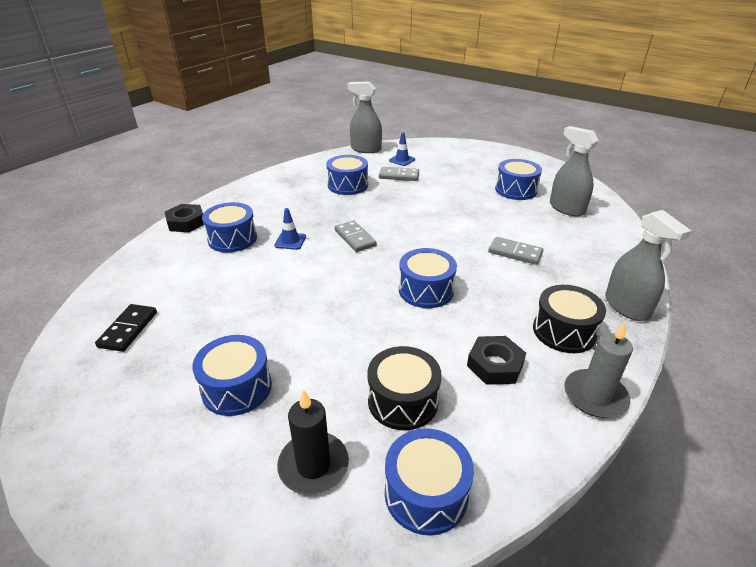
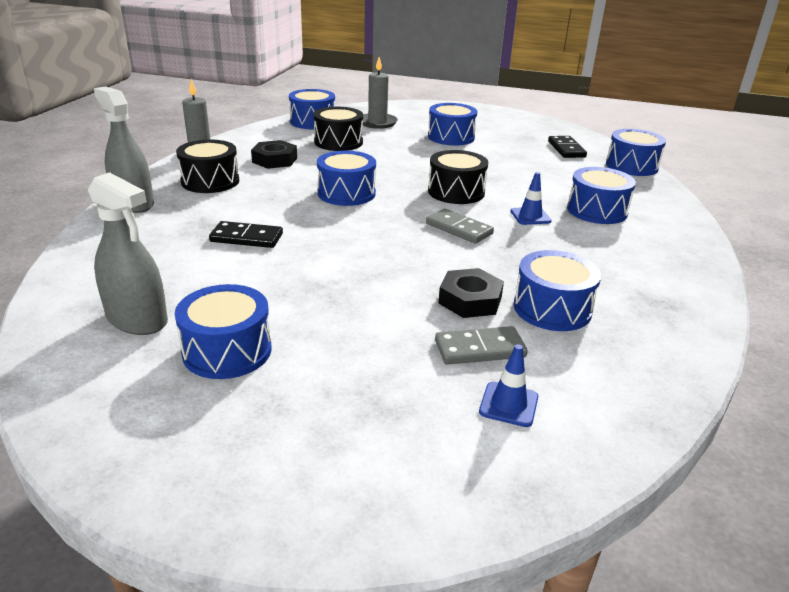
camera: 160 degrees right, 5 degrees down
(110, 287) = (631, 166): none -> blue drum
(186, 222) = (679, 219): black nut -> black nut (470, 300)
(313, 465) = (377, 123): black candle -> grey candle
(324, 276) = (456, 192): none -> black drum
(366, 149) = (630, 433): grey spray bottle -> none
(515, 253) = (246, 238): grey domino -> black domino

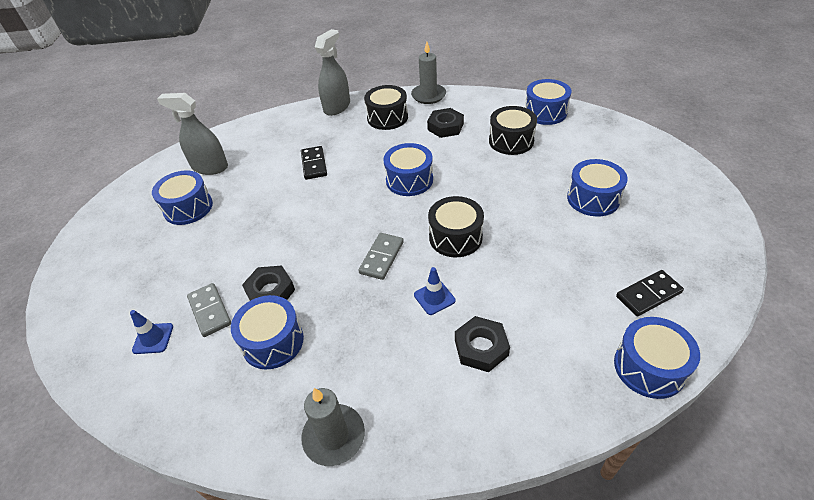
camera: 75 degrees right, 15 degrees up
(137, 320) = (210, 167): grey spray bottle -> grey spray bottle turned 90 degrees clockwise
(377, 123) = (582, 144): grey candle -> grey candle (334, 436)
(597, 211) = (481, 347): blue drum -> black nut

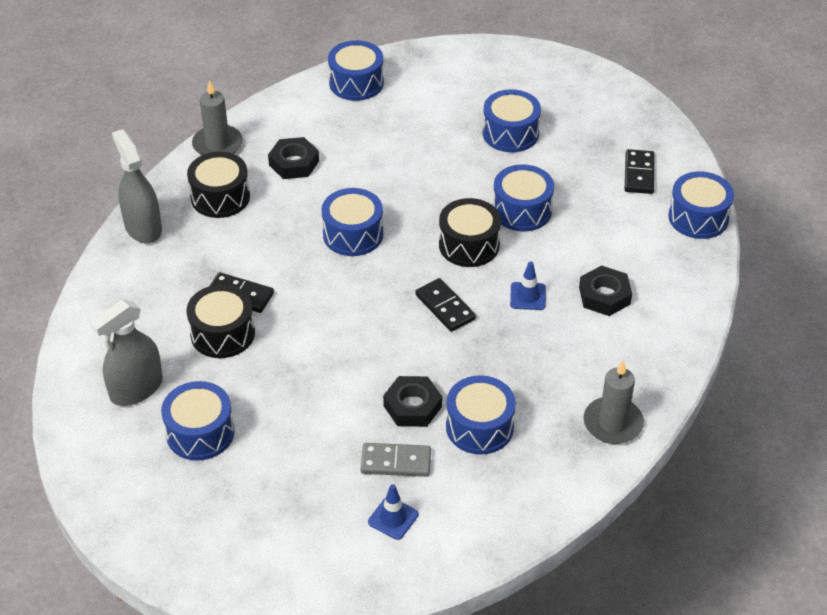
camera: 60 degrees left, 0 degrees up
(382, 257) = (445, 307): grey domino -> black domino
(511, 141) = (373, 132): black drum -> black drum (222, 333)
(522, 246) = (522, 210): none -> blue drum

